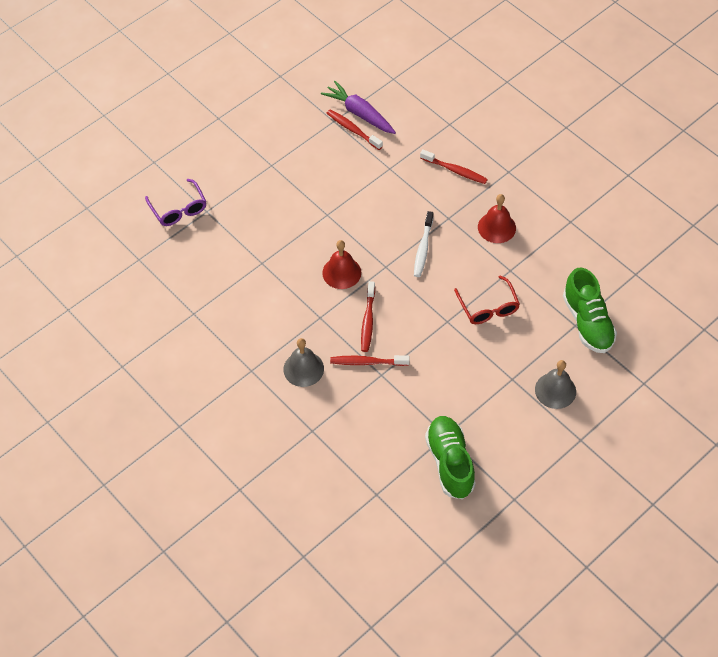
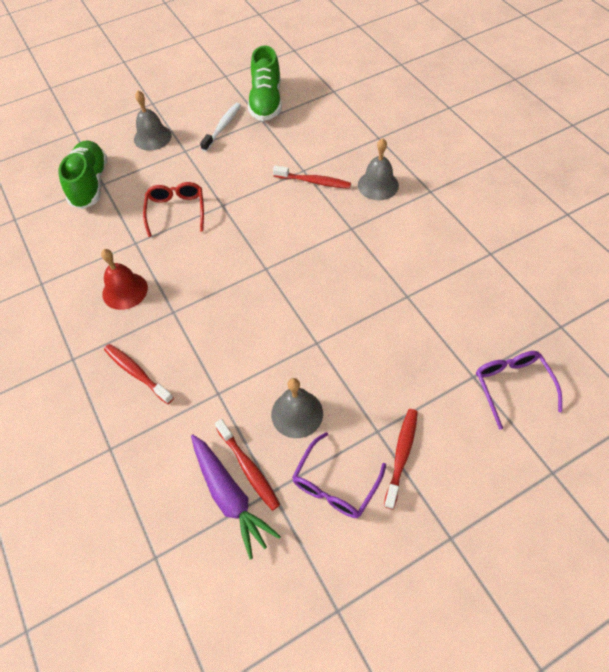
camera: 165 degrees left, 0 degrees up
(294, 131) = (335, 483): none -> purple glasses
(329, 165) = (297, 413): none -> grey bell
(341, 272) = (317, 270): red bell -> none
(368, 321) = (302, 217): red toothbrush -> red toothbrush (401, 455)
(423, 248) = (217, 281): white toothbrush -> white toothbrush (223, 127)

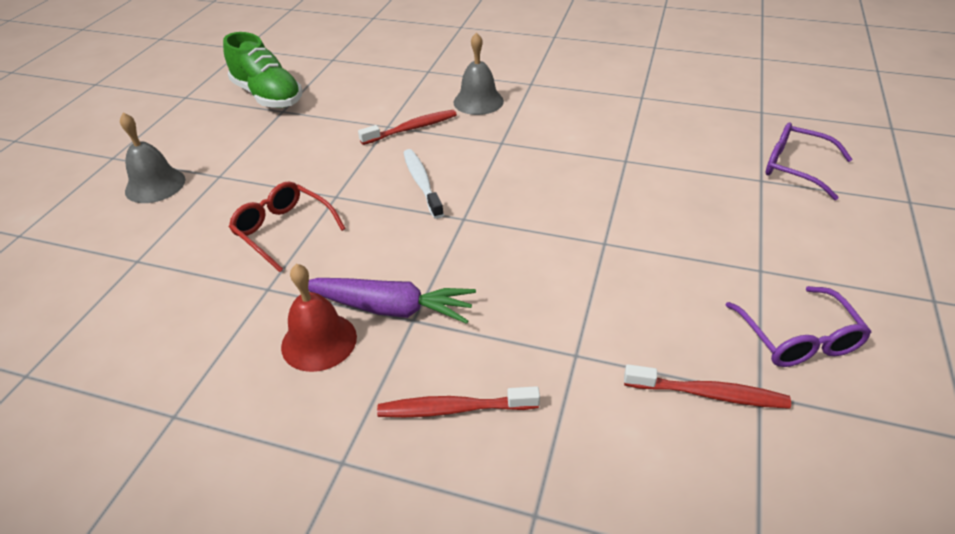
camera: 45 degrees left, 15 degrees down
(90, 184) = (116, 271): green shoe -> none
(223, 127) = (242, 136): white toothbrush -> white toothbrush (422, 183)
(230, 496) = (733, 436): purple carrot -> purple carrot (390, 308)
(297, 413) = (677, 310): grey bell -> none
(401, 455) = (806, 272): red toothbrush -> none

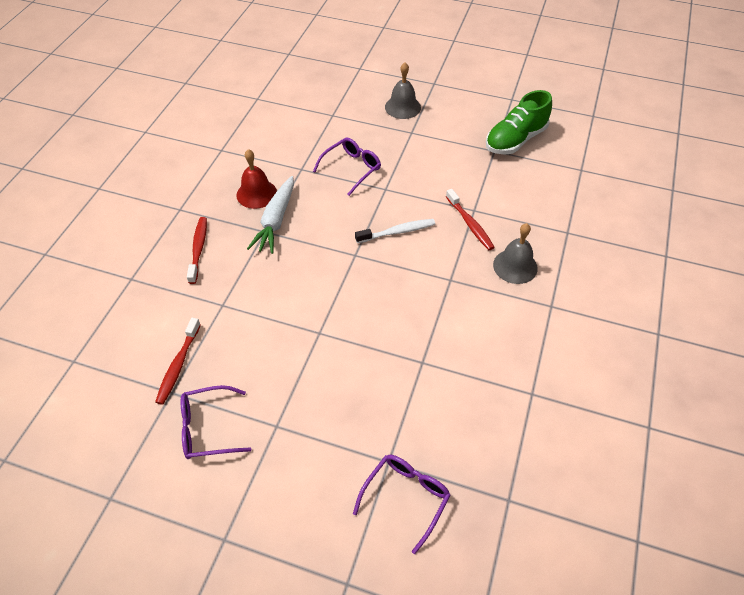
camera: 90 degrees right, 10 degrees up
(284, 231) = (351, 169): red glasses -> purple glasses
(390, 308) = (276, 221): purple carrot -> white carrot

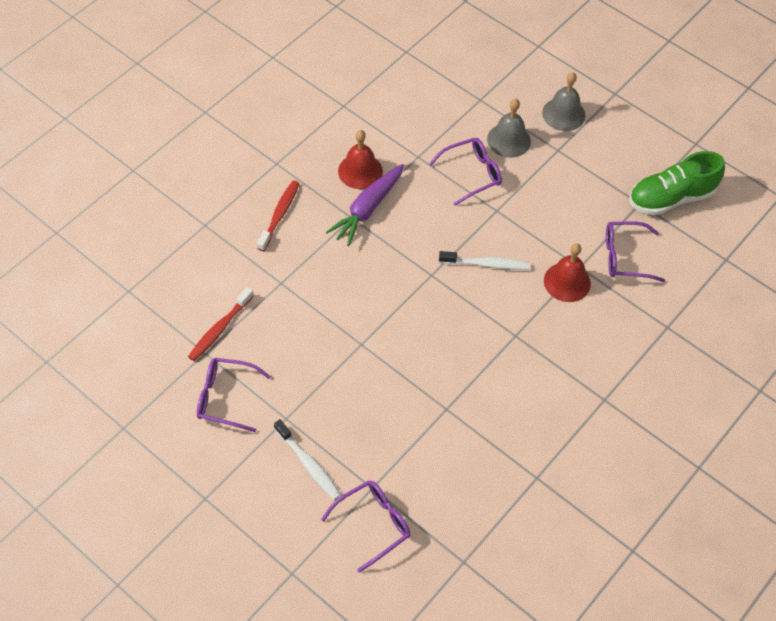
camera: 20 degrees right, 5 degrees up
(276, 221) = (367, 209): white carrot -> purple carrot
(317, 463) = (308, 464): none -> white toothbrush
(470, 224) = (567, 282): red toothbrush -> red bell
(505, 191) = (626, 257): none -> purple glasses
(515, 266) = (590, 344): grey bell -> grey bell (509, 140)

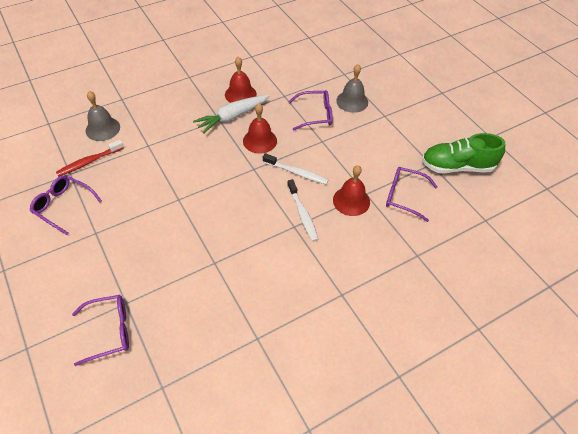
camera: 20 degrees right, 5 degrees down
(279, 215) = (172, 105): red toothbrush -> none
(308, 464) = (90, 270): white toothbrush -> white toothbrush (302, 214)
(367, 209) = (232, 117): purple carrot -> white carrot
(420, 233) = (260, 140): none -> red bell
(563, 114) = (399, 95): grey bell -> grey bell (102, 128)

